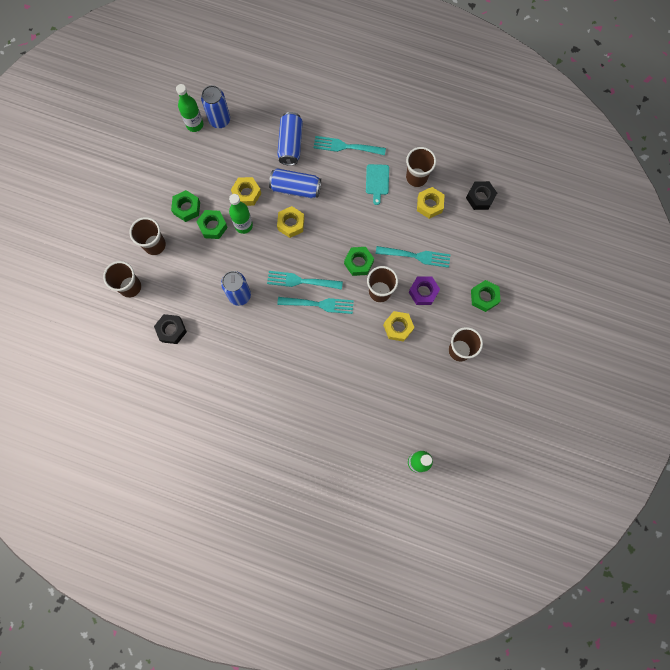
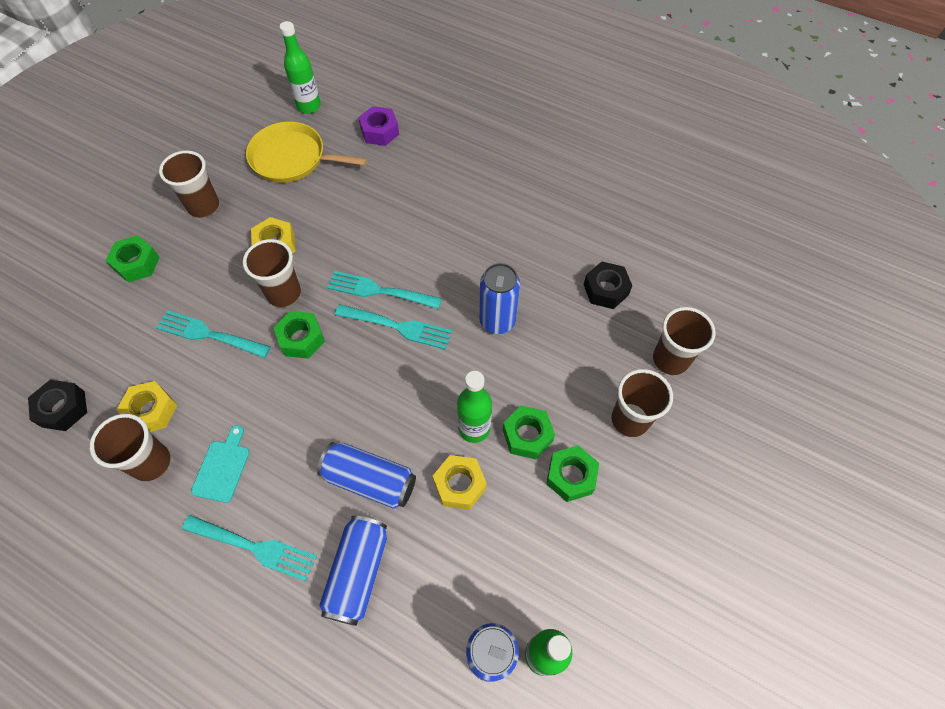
camera: 170 degrees left, 15 degrees down
(291, 224) = (393, 417): yellow nut -> none
(412, 405) = (292, 158): none -> yellow pan
(423, 292) = (220, 283): purple nut -> purple nut (379, 132)

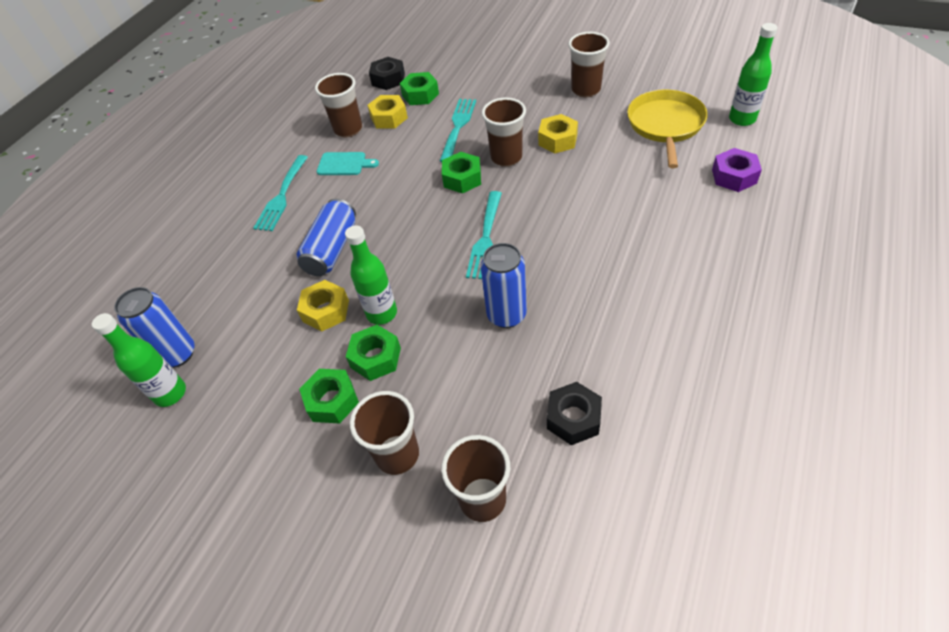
camera: 90 degrees right, 10 degrees down
(137, 264) = (517, 73): green nut -> green nut (420, 95)
(357, 573) = (256, 257): blue can -> none
(379, 291) = (524, 217): turquoise fork -> none

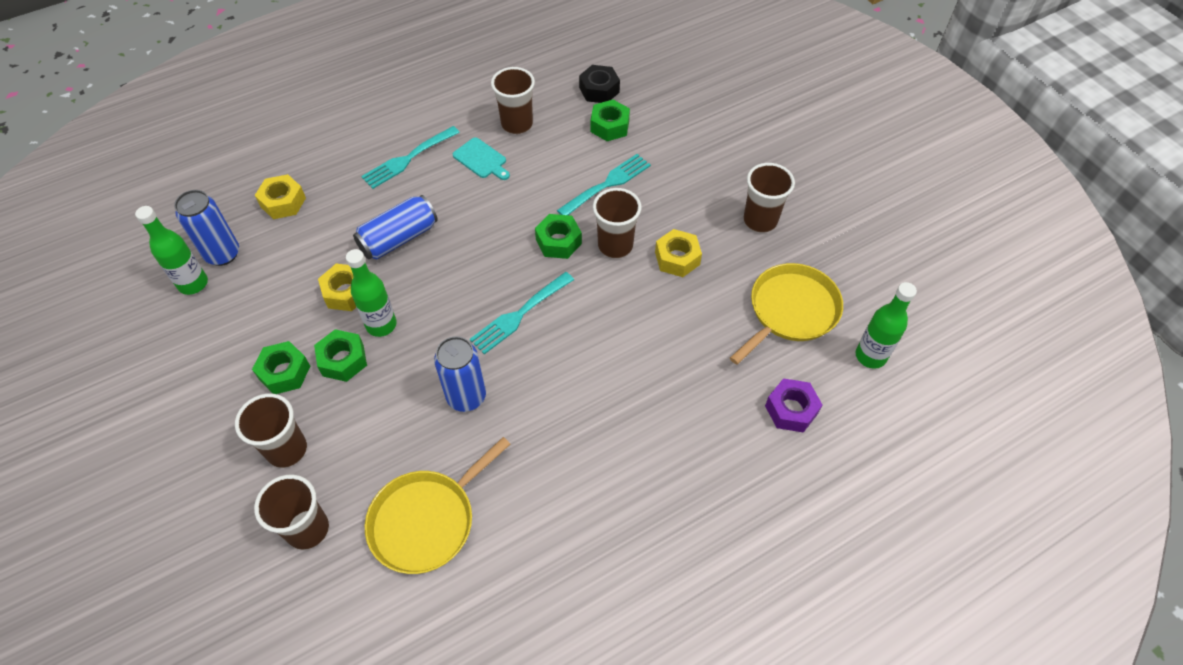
camera: 30 degrees right, 5 degrees up
(389, 118) = (560, 134): yellow nut -> yellow nut (283, 202)
(573, 418) = (427, 520): black nut -> yellow pan

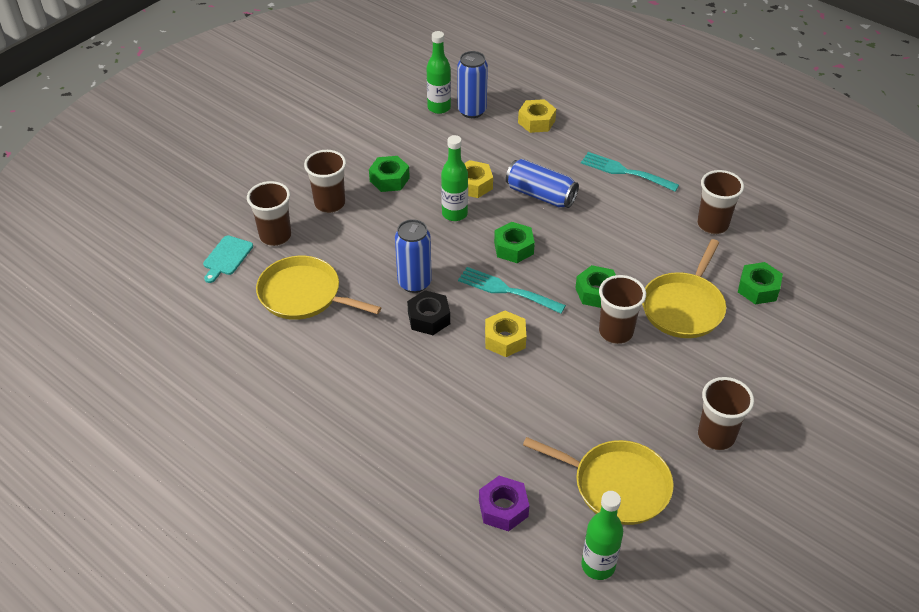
camera: 70 degrees right, 10 degrees down
(343, 360) = (414, 205): green nut -> green nut (513, 248)
(481, 159) = (655, 215): turquoise cutting board -> turquoise cutting board (226, 257)
(599, 90) = (800, 268): black nut -> black nut (429, 318)
(607, 184) = (684, 307): turquoise fork -> yellow pan
(677, 258) = (628, 381): yellow nut -> yellow nut (505, 339)

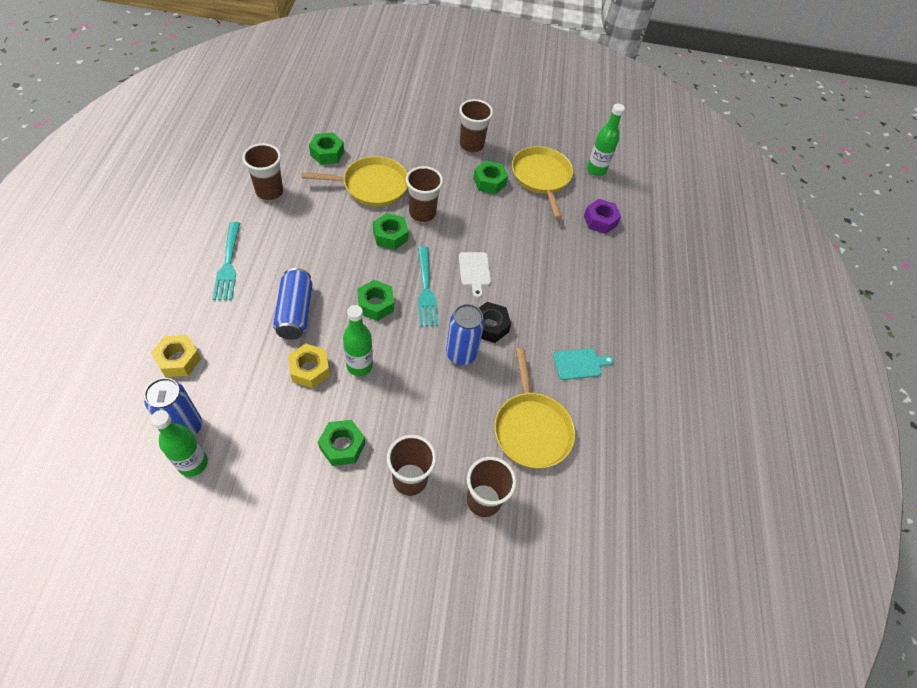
camera: 130 degrees left, 10 degrees up
(226, 257) = (538, 526): turquoise cutting board -> turquoise cutting board (579, 364)
(505, 339) = (474, 271): yellow nut -> white cutting board
(636, 421) = (489, 182): none -> green nut

